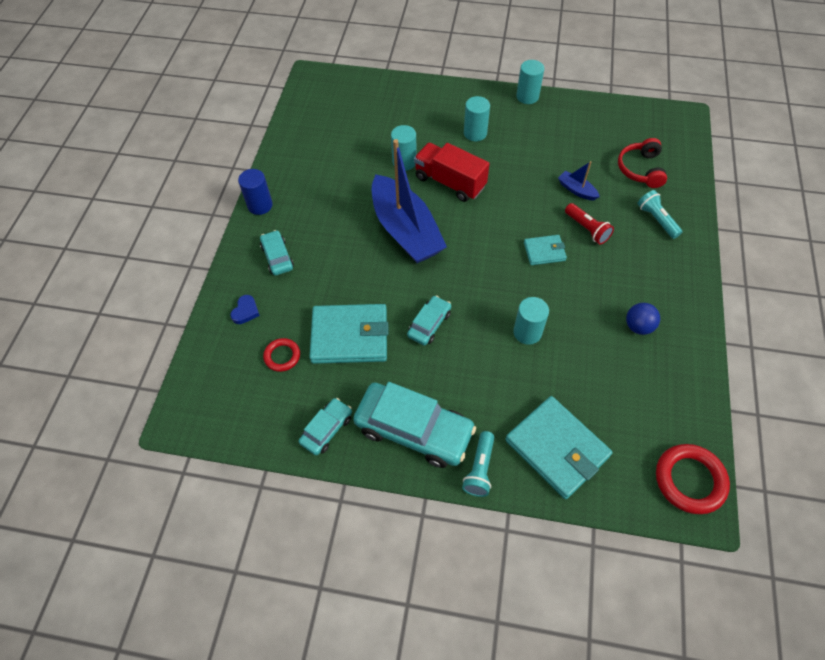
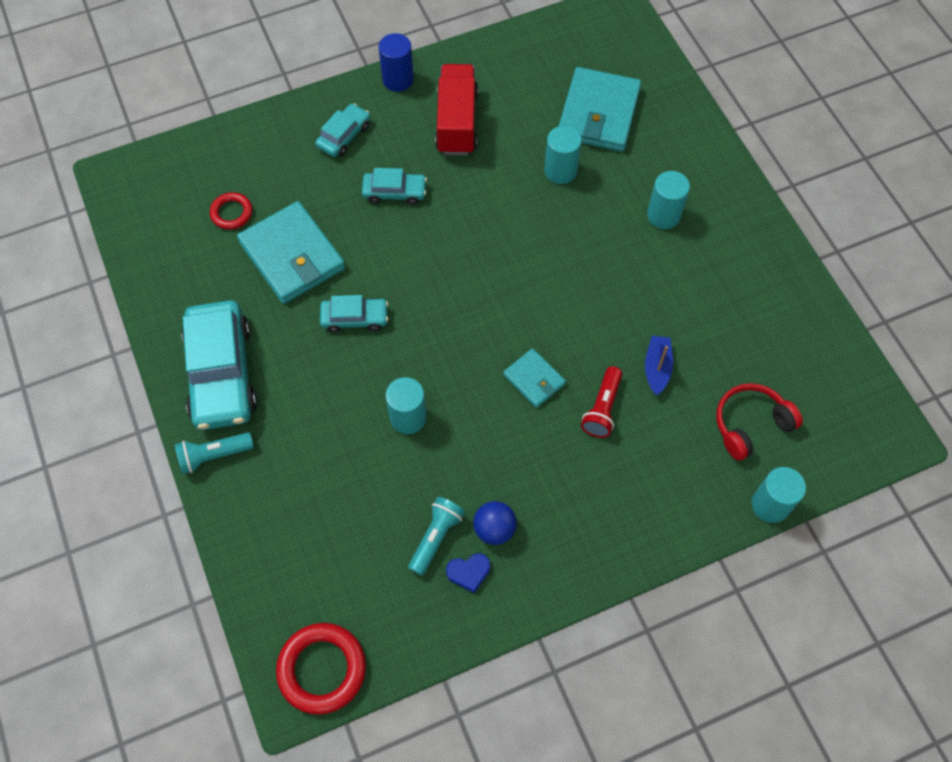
camera: 55 degrees right, 5 degrees up
(245, 311) = (261, 151): blue heart -> blue heart (469, 572)
(327, 429) = (176, 298): turquoise car -> turquoise car (394, 192)
(405, 230) = (462, 227): blue boat -> none
(450, 182) = (565, 231): red truck -> red truck (457, 122)
(527, 96) = (774, 238): turquoise cylinder -> turquoise cylinder (770, 505)
(557, 448) = (281, 517): turquoise wallet -> turquoise wallet (598, 113)
(656, 220) = (677, 480): turquoise flashlight -> turquoise flashlight (436, 537)

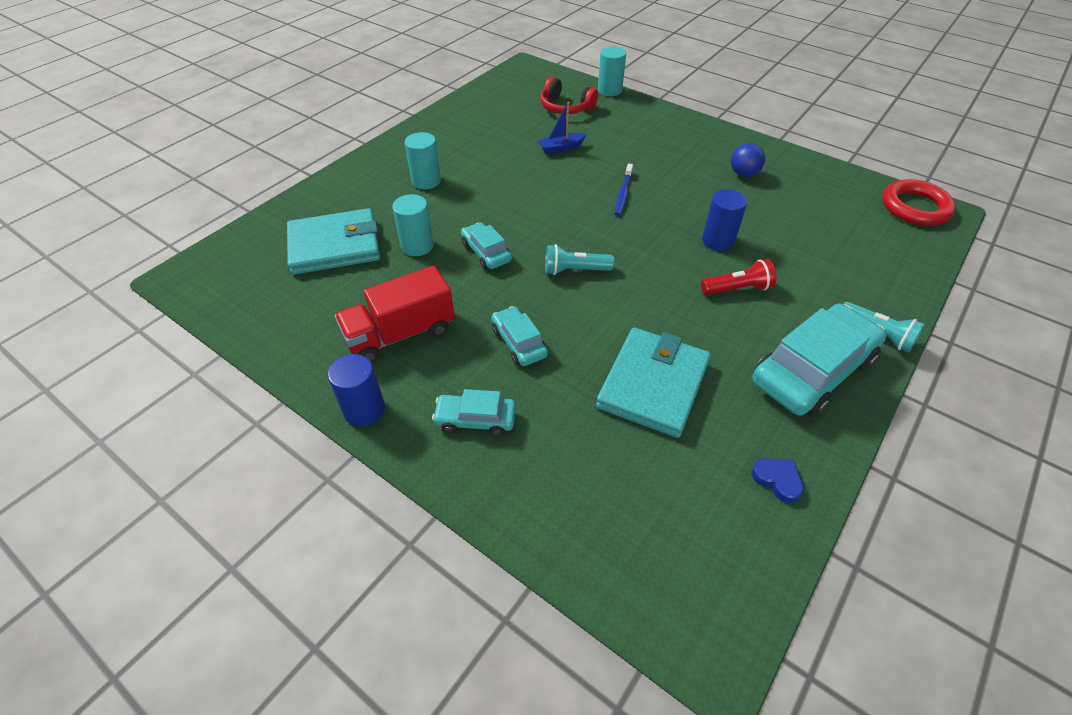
camera: 120 degrees left, 15 degrees down
(231, 213) = (651, 469): red ring -> none
(355, 318) = (671, 307): turquoise car -> turquoise car (486, 252)
(408, 417) = (718, 240): turquoise cylinder -> blue cylinder
(436, 537) = (779, 194): turquoise flashlight -> turquoise flashlight (574, 270)
(469, 572) = (781, 174): blue heart -> blue heart (777, 480)
(534, 379) = (623, 194): turquoise wallet -> blue toothbrush
(602, 408) = (613, 160): red flashlight -> red flashlight (737, 289)

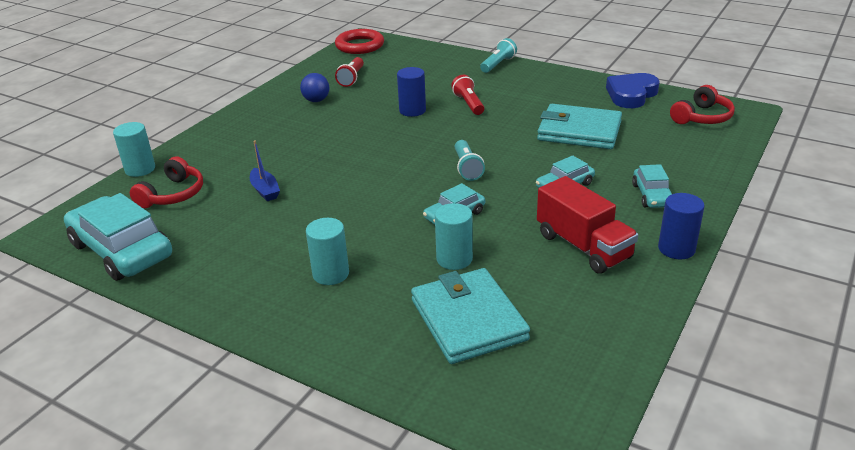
camera: 95 degrees left, 15 degrees down
(623, 194) = (350, 152): blue toothbrush -> none
(690, 561) = (702, 117): none -> red headphones
(777, 480) = (631, 95): blue heart -> blue heart, size x1.97
(806, 199) = (351, 78): none -> red flashlight
(812, 371) = (539, 83): turquoise car -> turquoise car (122, 250)

